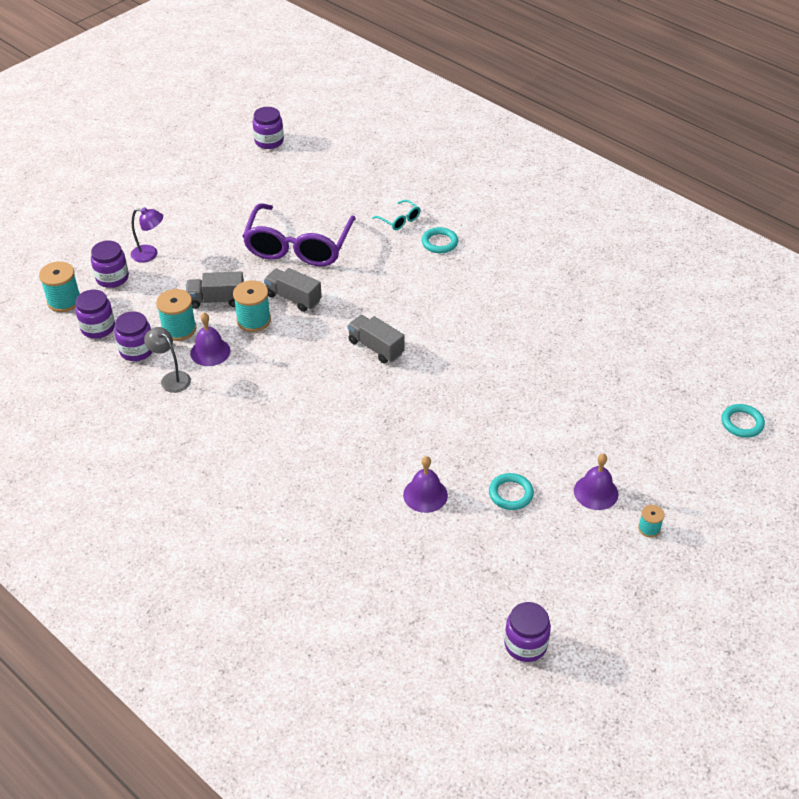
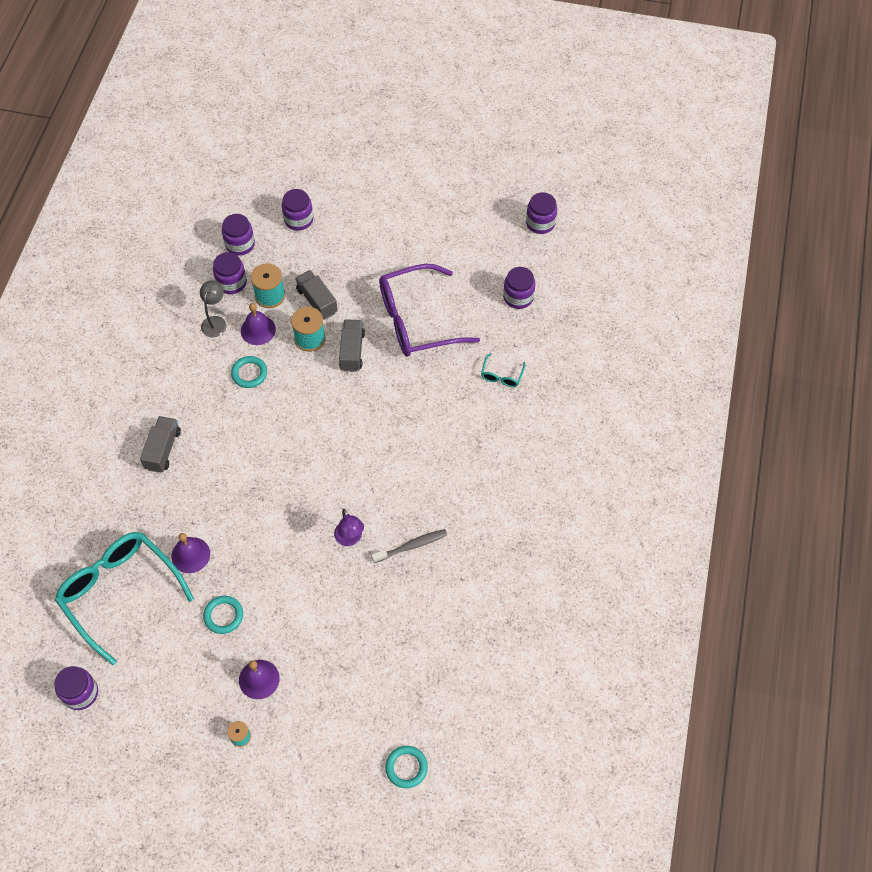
camera: 60 degrees right, 15 degrees up
(64, 301) = (255, 206): turquoise spool -> none
(150, 254) = (340, 227): purple lamp -> purple lamp (350, 539)
(330, 181) = (518, 297): none -> purple jar
(376, 347) = (330, 439): grey truck -> grey truck (163, 449)
(428, 568) = (119, 592): none -> turquoise glasses
(439, 243) = (492, 421): turquoise ring -> turquoise ring (249, 373)
(526, 337) = (411, 546): none -> grey toothbrush

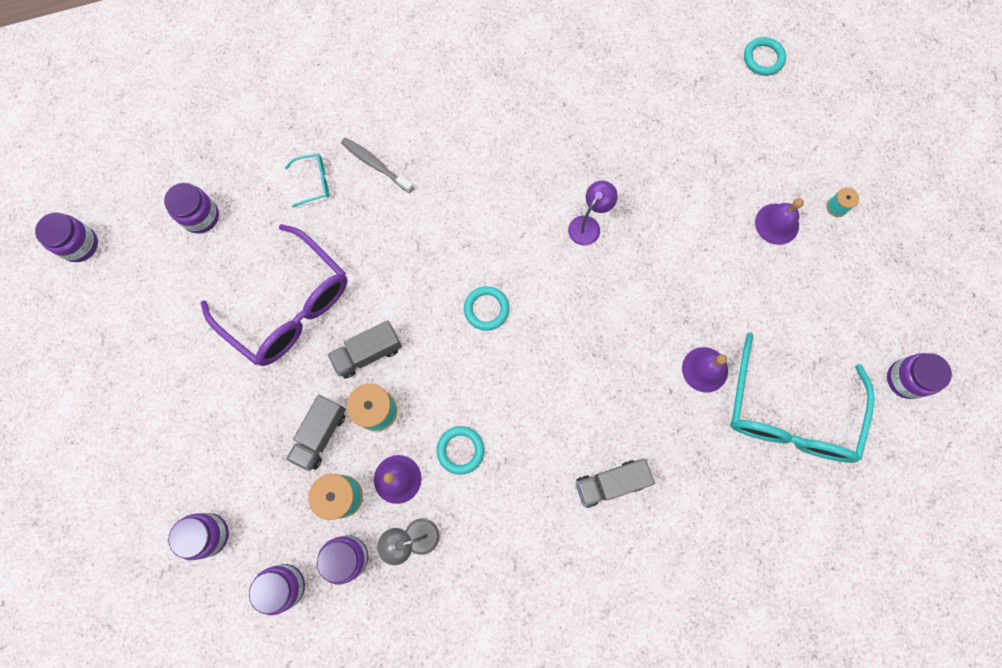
camera: 120 degrees left, 15 degrees up
(223, 616) = (742, 295): turquoise ring -> turquoise ring (486, 309)
(411, 546) = (559, 165): grey toothbrush -> grey toothbrush (375, 164)

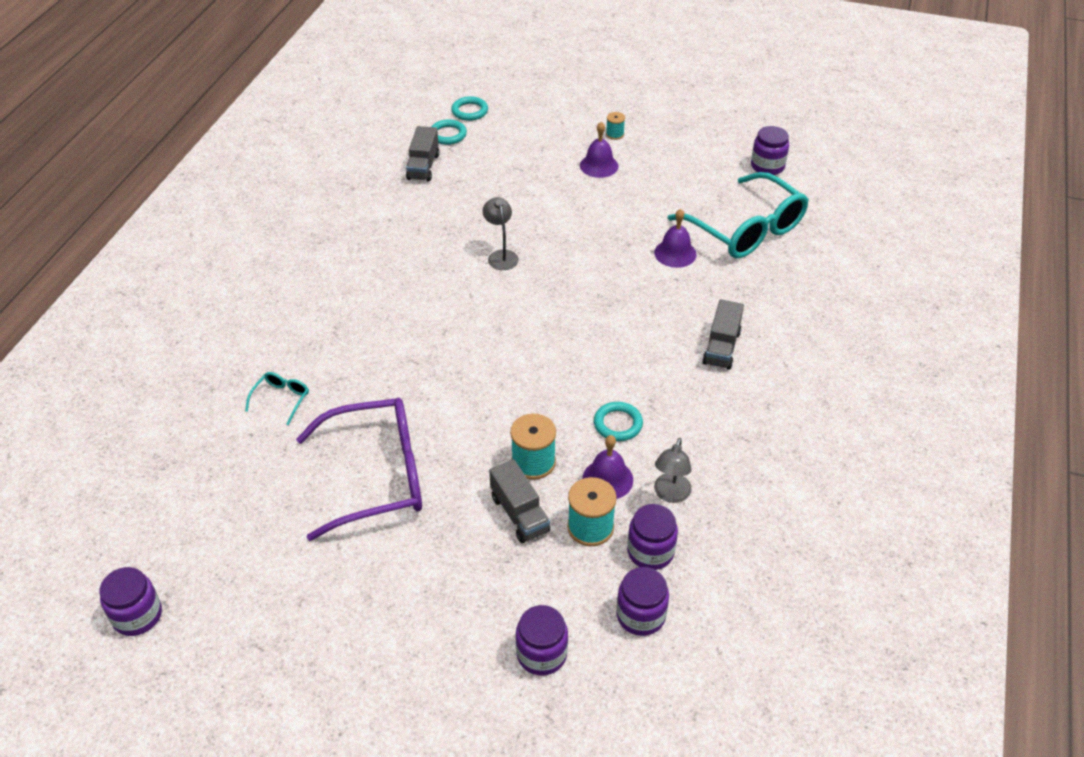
camera: 55 degrees left, 30 degrees down
(200, 216) = (220, 498): purple jar -> none
(368, 353) = (475, 442): grey truck -> grey truck (423, 166)
(375, 164) = (312, 351): grey toothbrush -> none
(486, 309) = (511, 347): turquoise ring -> turquoise ring (448, 135)
(588, 225) = (501, 256): purple lamp -> grey lamp

